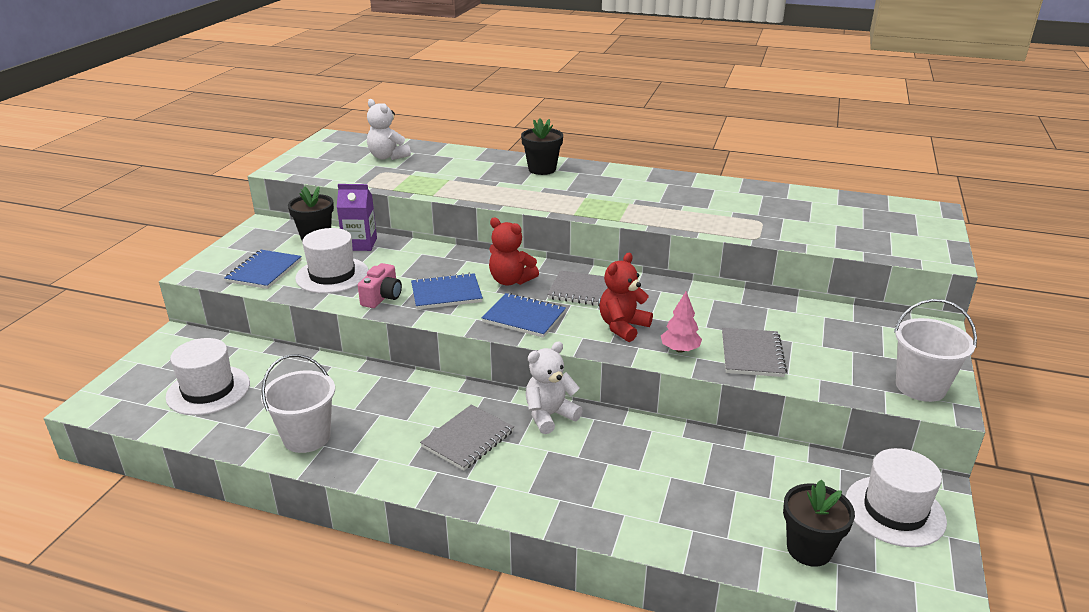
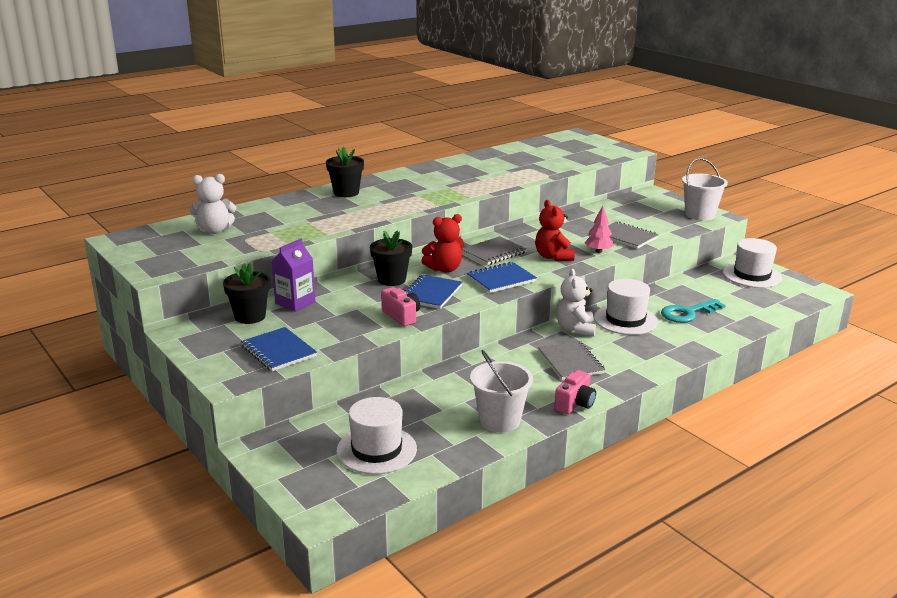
camera: 55 degrees left, 5 degrees down
(332, 275) = (334, 326): white hat -> white hat (625, 320)
(378, 474) = (575, 404): none -> pink camera
(694, 487) = (688, 313): none -> turquoise key
(809, 549) = (762, 304): black flower pot -> black flower pot (391, 280)

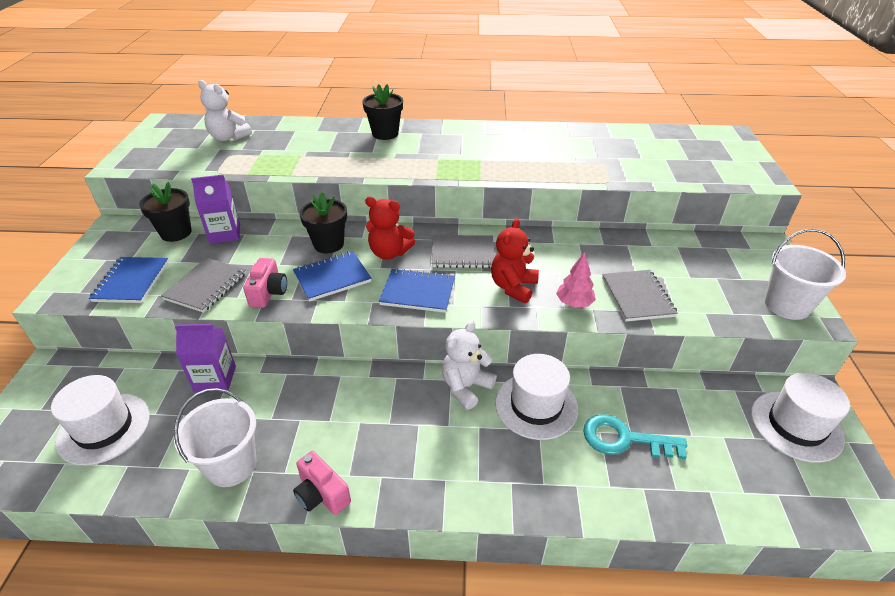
camera: 40 degrees right, 15 degrees up
(408, 395) = (215, 379): none -> purple carton
(570, 362) = (398, 431): grey notebook -> grey notebook (206, 286)
(575, 404) = (321, 494): pink camera -> pink camera turned 60 degrees clockwise

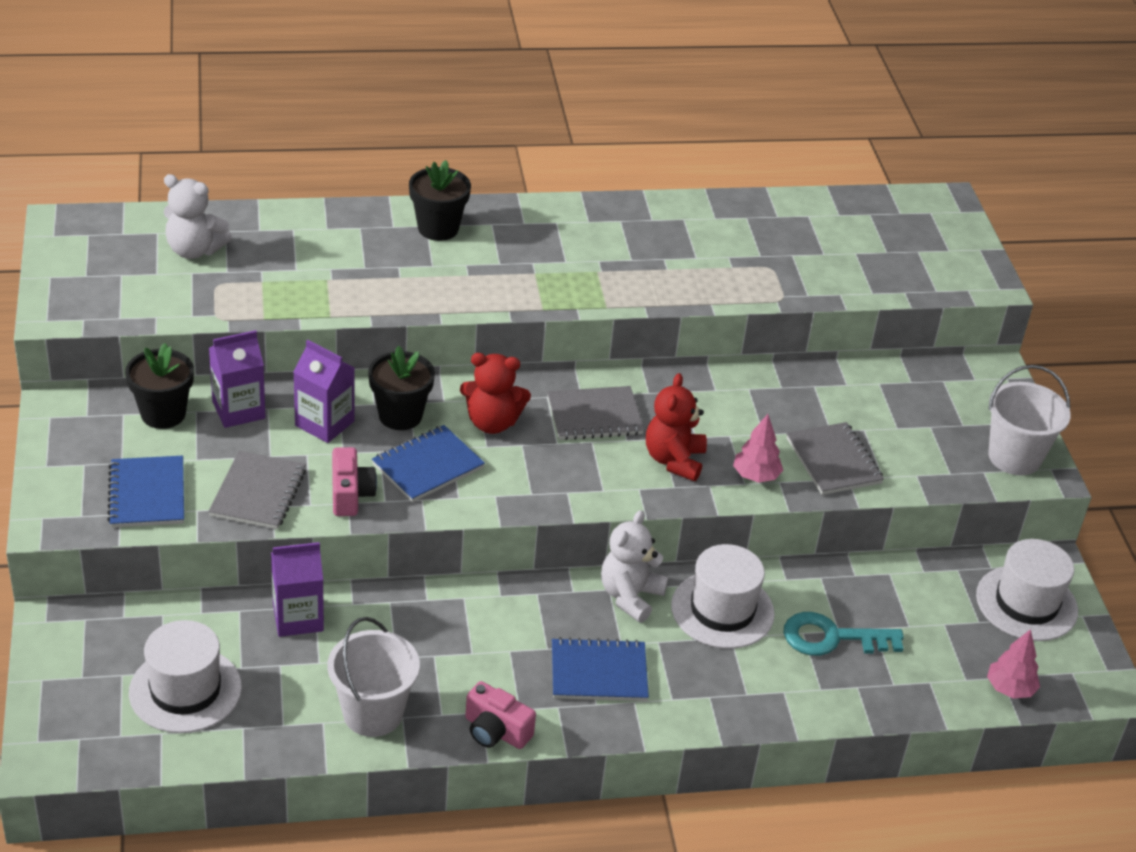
camera: 15 degrees left, 0 degrees up
(276, 245) = (324, 423): none -> purple carton
(418, 292) = (551, 477): blue notebook -> blue notebook (598, 672)
(786, 507) = (1009, 689): none -> pink tree

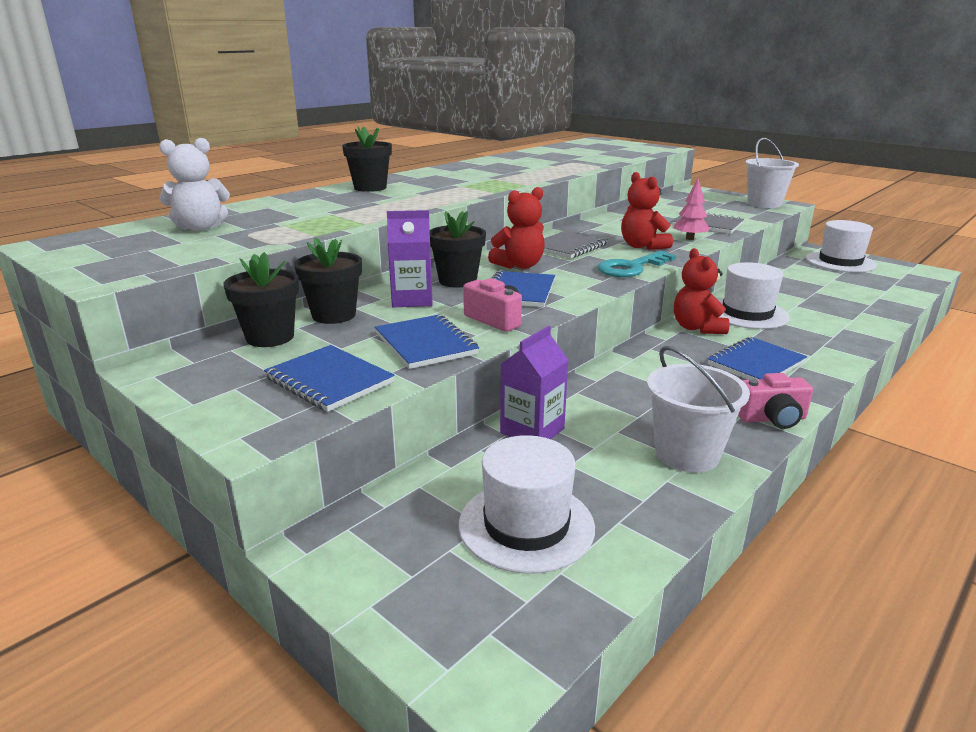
camera: 35 degrees left, 15 degrees down
(238, 410) = (334, 315): purple carton -> black flower pot
(258, 493) = (426, 344): grey notebook -> blue notebook
(630, 596) = (697, 328): white teddy bear -> red teddy bear
(832, 638) = (810, 301): turquoise key -> turquoise key (631, 268)
(1009, 689) = (906, 286): pink tree -> none

